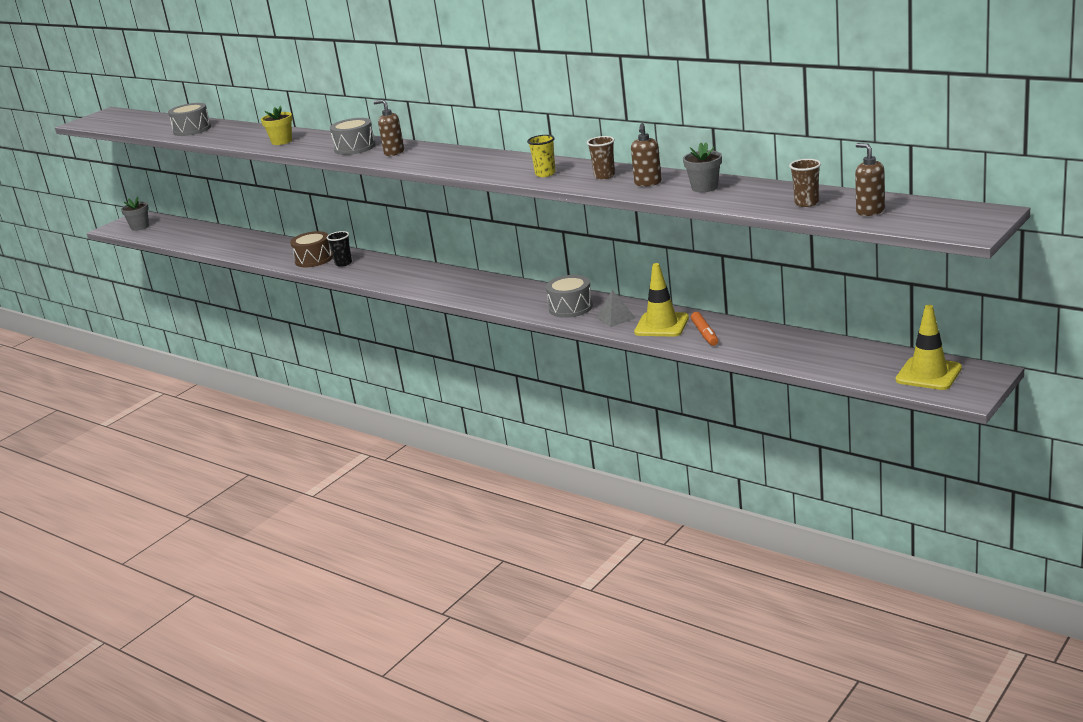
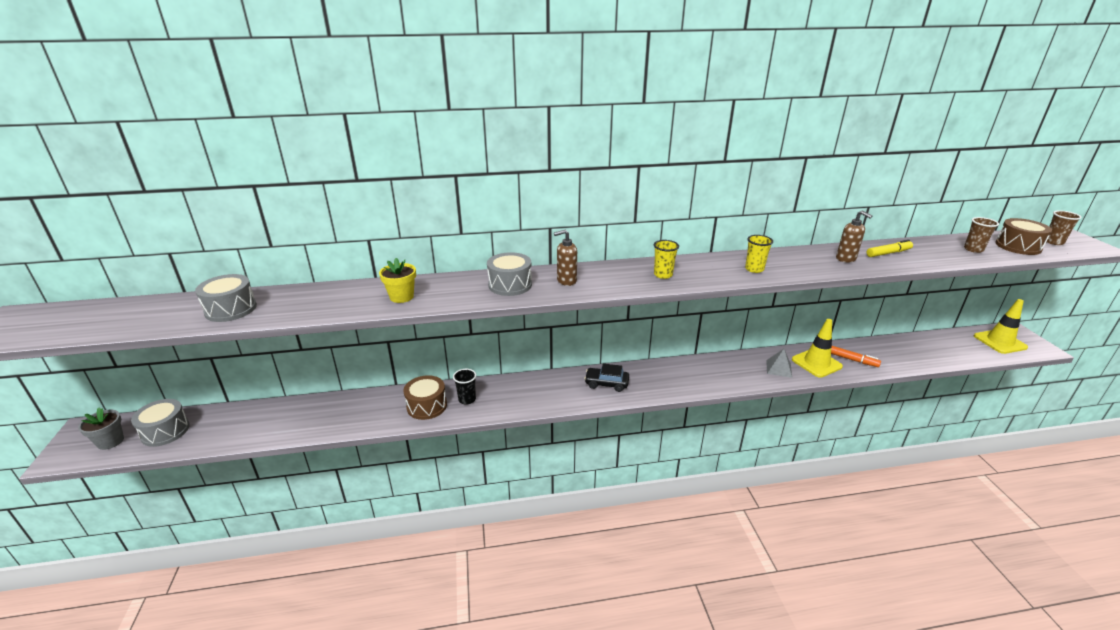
camera: 50 degrees left, 5 degrees up
(453, 283) = (606, 383): none -> black car
(467, 163) = (663, 275): none -> yellow cup
(570, 307) = (734, 372): grey drum -> grey drum (165, 431)
(604, 176) = (801, 260): brown cup -> brown cup (1053, 242)
(704, 187) = (888, 253): grey flower pot -> yellow marker
(870, 211) = (1018, 246): brown soap dispenser -> brown drum

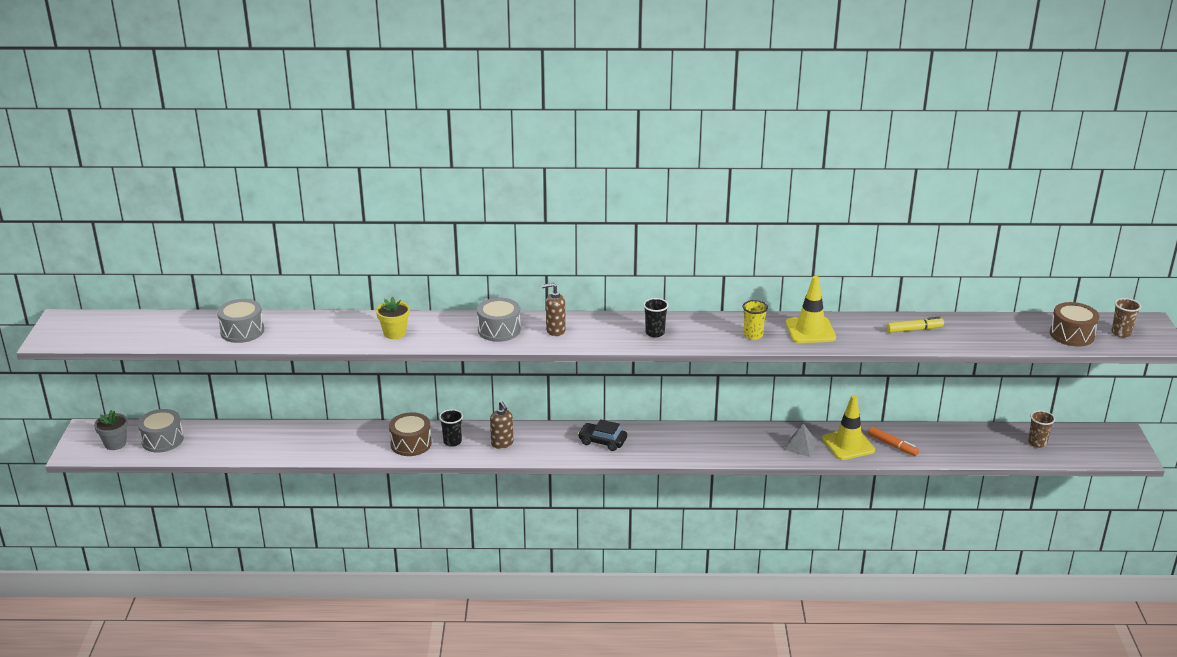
camera: 10 degrees right, 0 degrees up
(663, 275) = (655, 333): yellow cup -> black cup
(846, 259) = (861, 332): brown soap dispenser -> brown soap dispenser (502, 444)
(973, 249) = (1015, 334): brown cup -> brown cup (1037, 443)
(1000, 342) = (1090, 444): yellow traffic cone -> yellow traffic cone (810, 330)

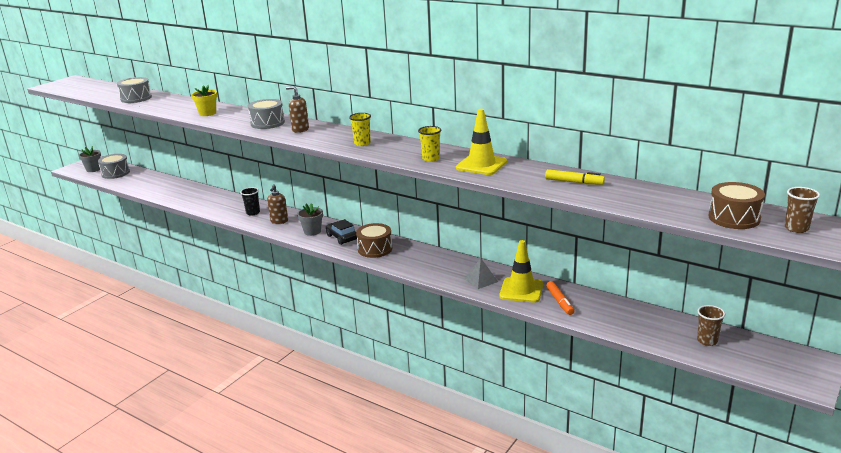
camera: 35 degrees right, 5 degrees down
(411, 444) = (229, 207): brown drum -> brown drum (375, 249)
(559, 444) = (312, 231): none -> grey flower pot
(655, 333) = (362, 143): black cup -> yellow cup

